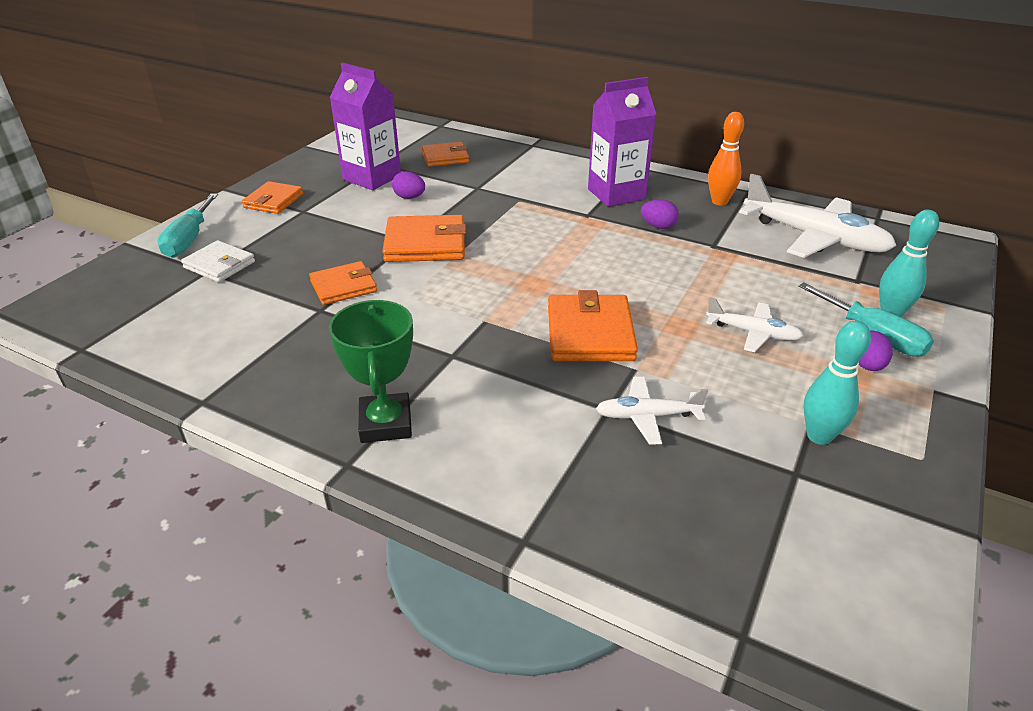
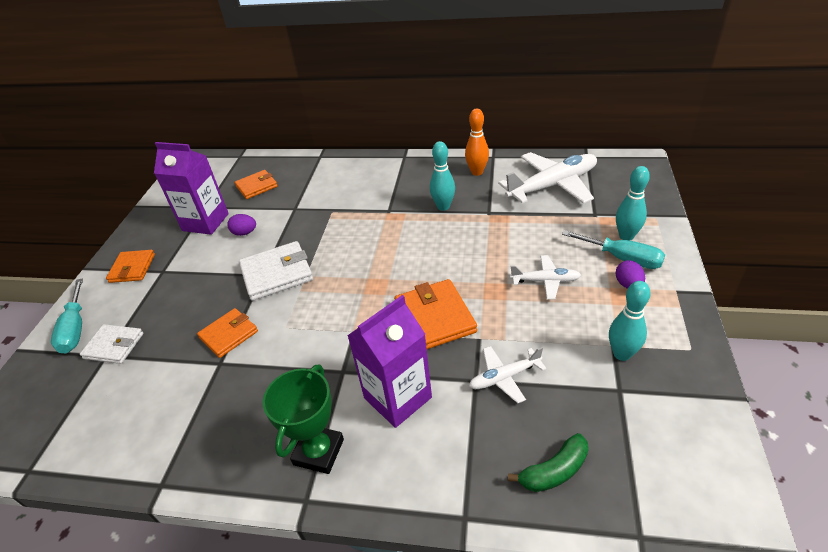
camera: 15 degrees left, 5 degrees up
(386, 423) = (319, 452): green trophy -> green trophy turned 45 degrees clockwise
(425, 244) = (277, 273): orange wallet -> white wallet
(616, 194) = (401, 185): purple carton -> purple carton (397, 398)
(658, 226) = (443, 206): purple egg -> turquoise bowling pin
(663, 530) = (554, 471): none -> green banana
(813, 237) = (552, 186): white plane -> white plane turned 45 degrees counterclockwise

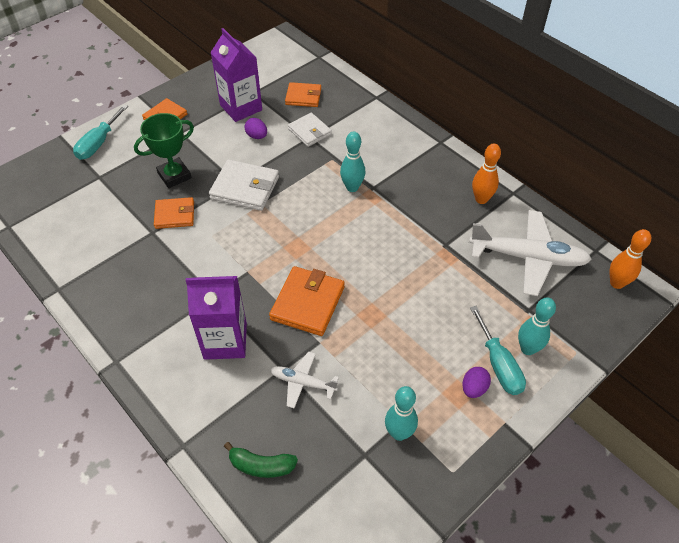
camera: 35 degrees right, 10 degrees up
(114, 346) = (108, 173): white wallet -> white wallet (309, 131)
(319, 452) = (149, 338): green trophy -> green trophy (174, 175)
(443, 206) = (417, 214): turquoise bowling pin -> turquoise bowling pin (352, 187)
(545, 281) = (416, 336): white plane -> none
(623, 166) = (616, 283): none -> orange bowling pin

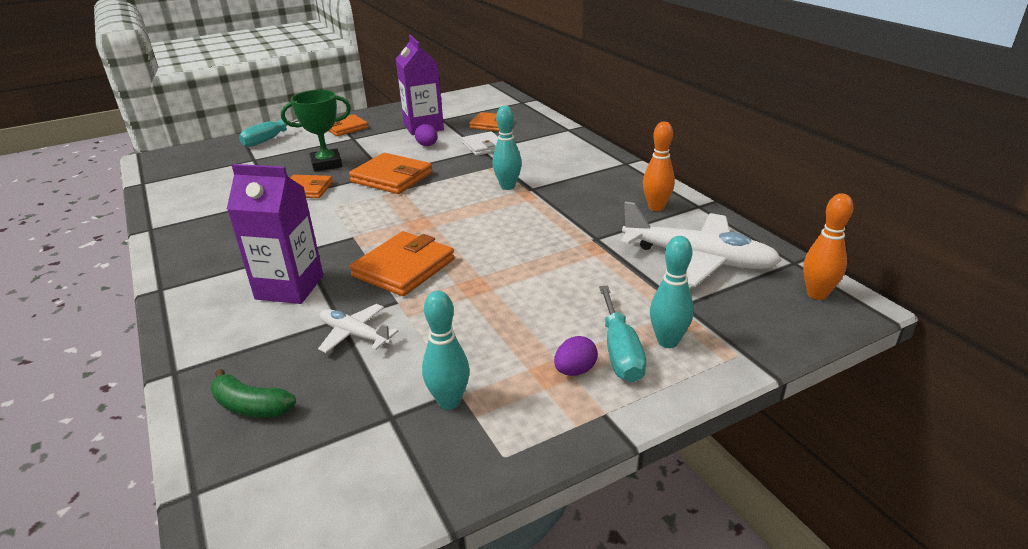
camera: 15 degrees right, 20 degrees down
(245, 188) = (392, 177): white wallet -> orange wallet

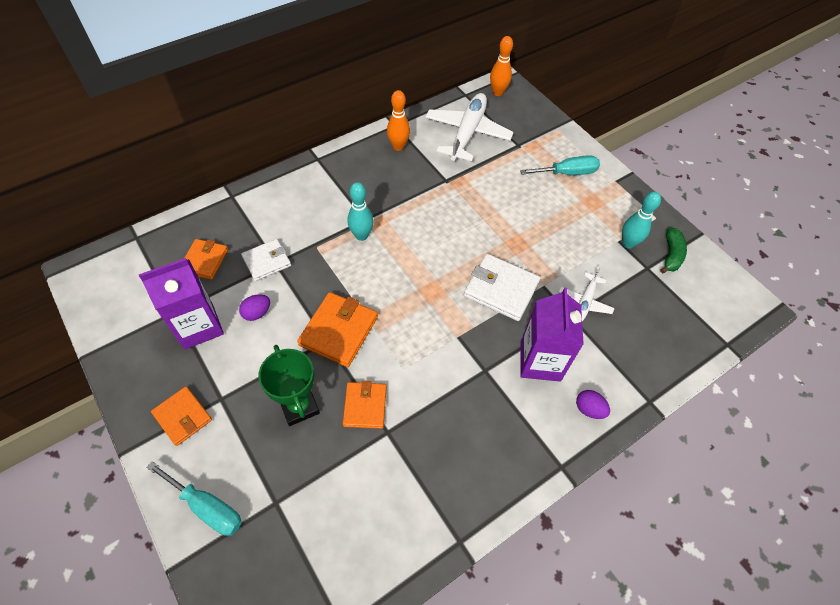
camera: 100 degrees left, 25 degrees up
(251, 406) = (663, 340): green banana -> green banana (671, 255)
(404, 268) = (501, 289): orange wallet -> white wallet
(575, 370) = (588, 191): purple egg -> purple egg (589, 409)
(667, 341) = (554, 154): turquoise bowling pin -> none

